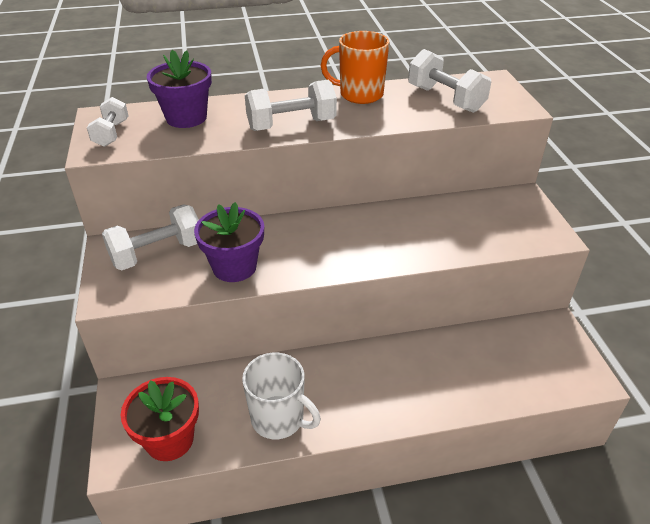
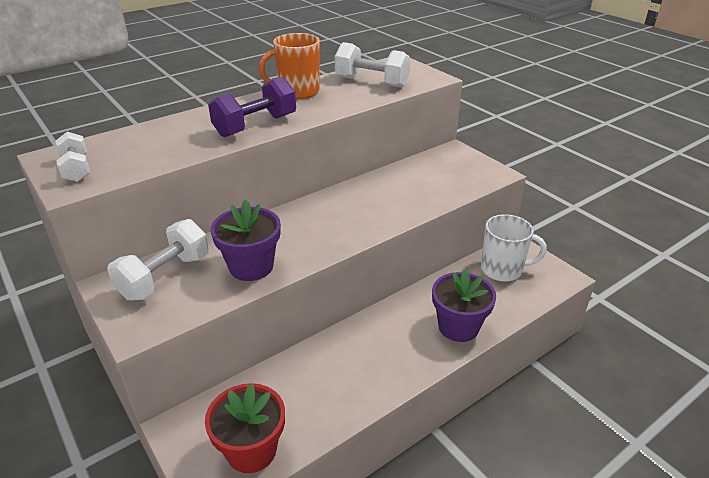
camera: 25 degrees left, 5 degrees down
(186, 118) = (147, 140): purple flower pot -> purple flower pot (458, 327)
(279, 419) = (344, 393): white mug -> white mug (503, 270)
(291, 125) = (255, 126): white dumbbell -> purple dumbbell

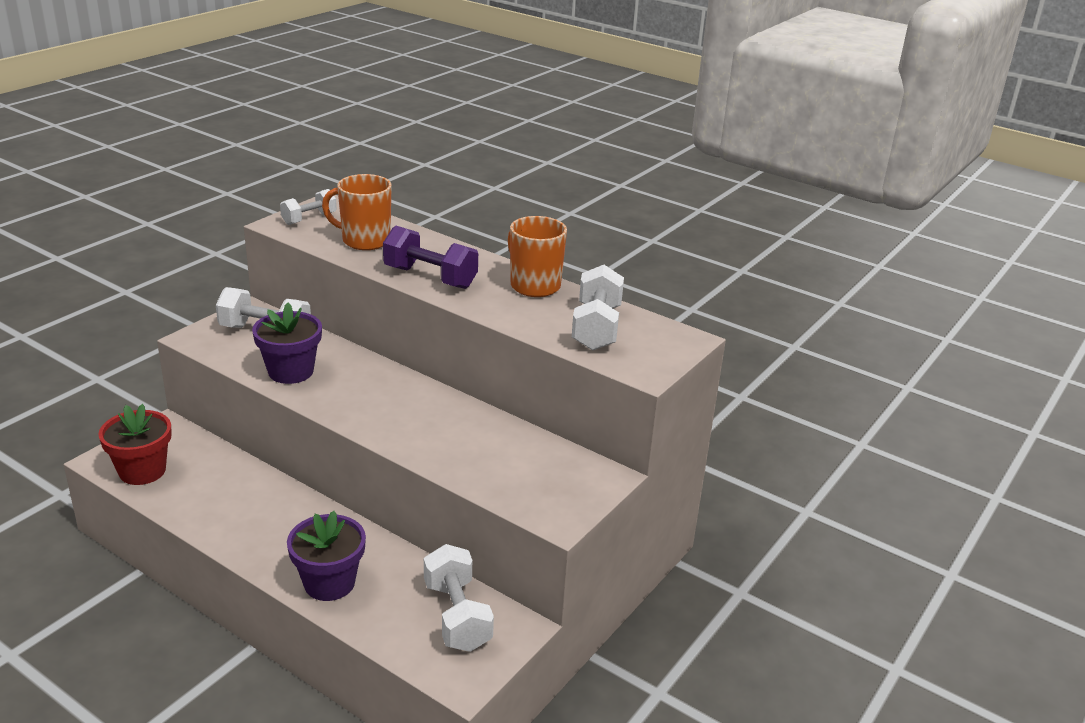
camera: 70 degrees right, 5 degrees down
(157, 146) = (364, 240): none -> orange mug
(503, 270) = (457, 616): white mug -> white dumbbell

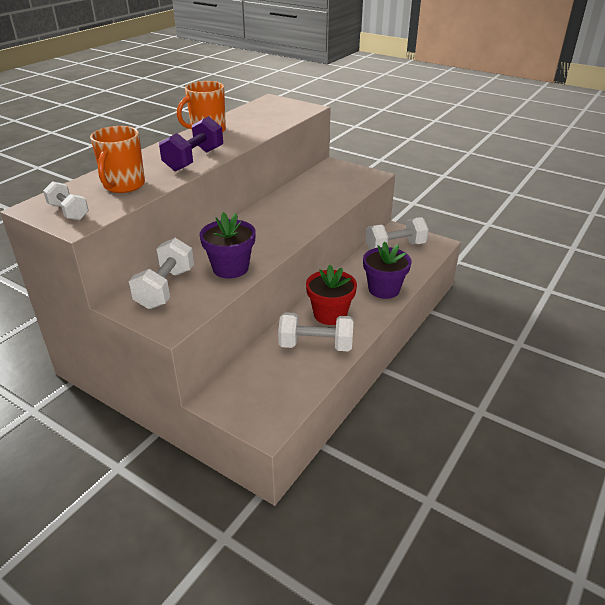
camera: 90 degrees left, 5 degrees up
(142, 471) = (280, 398): red flower pot -> red flower pot (330, 314)
(596, 328) = (262, 117): white dumbbell -> white dumbbell (316, 345)

